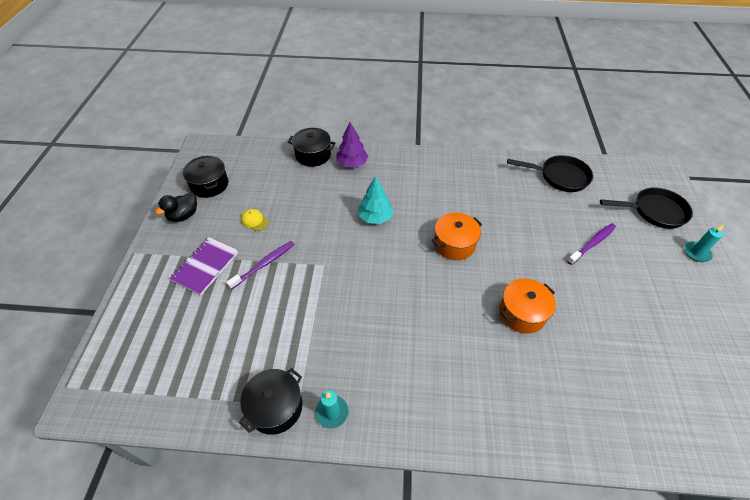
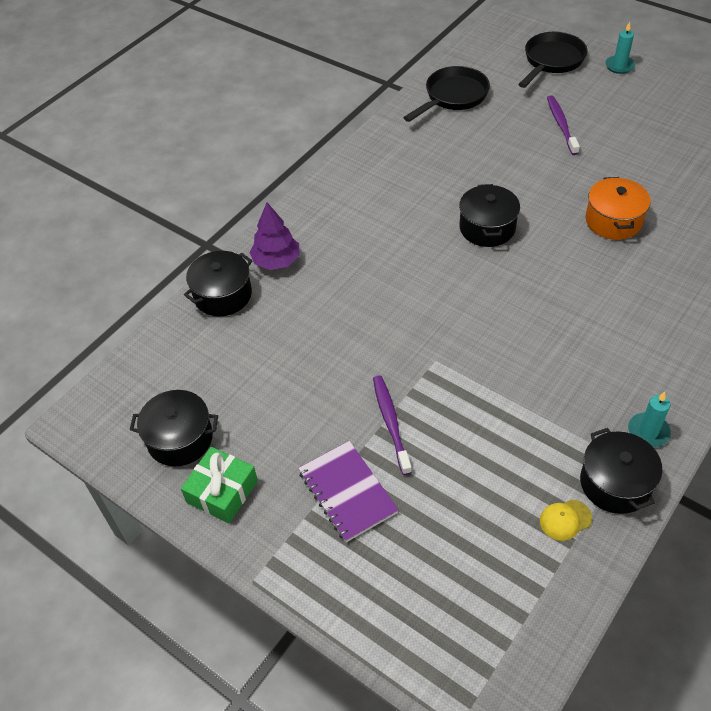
camera: 55 degrees left, 0 degrees up
(184, 215) = (222, 491): black duck -> green gift
(254, 221) = (302, 407): yellow cap -> yellow cap (565, 520)
(375, 217) = (393, 278): turquoise tree -> none
(454, 244) = (487, 228): orange pot -> black pot

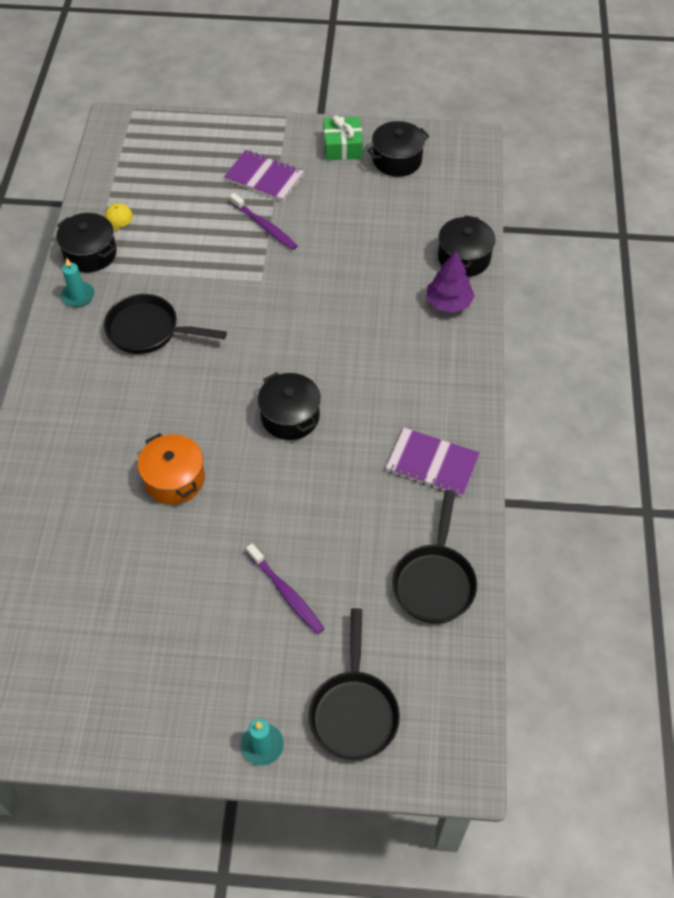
camera: 145 degrees right, 5 degrees up
(398, 156) = (432, 463): none -> purple notebook
(582, 357) = (149, 331): none -> black pan

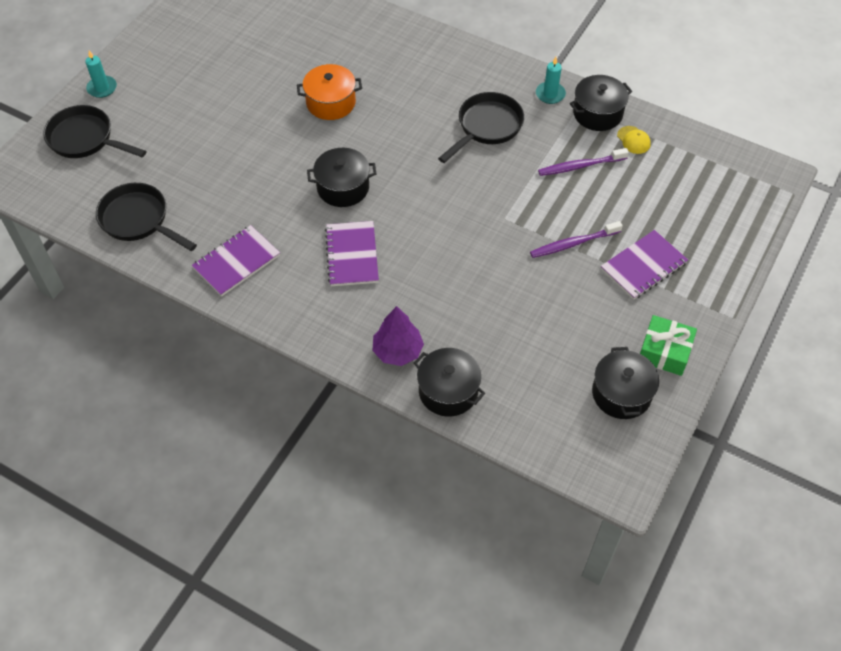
camera: 115 degrees right, 0 degrees up
(286, 593) = (194, 134): purple toothbrush -> purple toothbrush (580, 166)
(368, 375) = (352, 255): none -> purple notebook

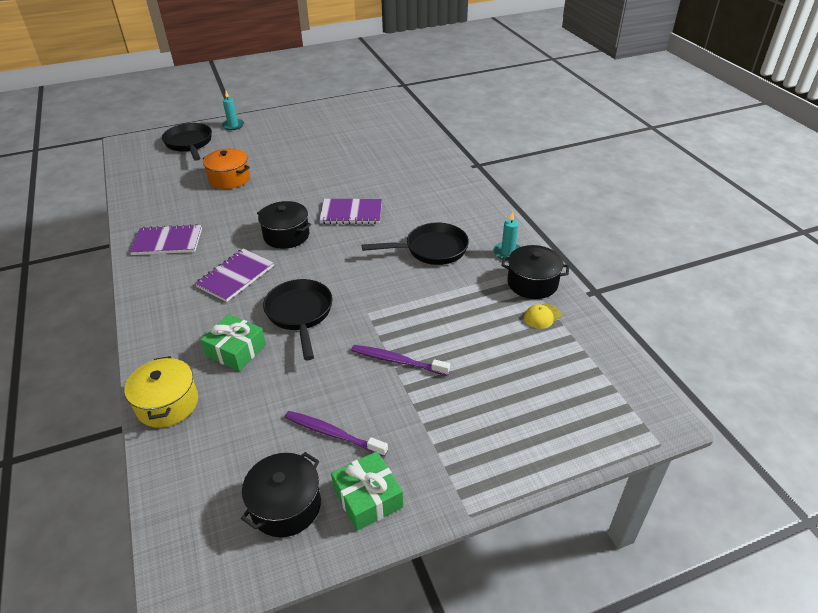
camera: 40 degrees right, 15 degrees down
(138, 220) = (154, 193): black pan -> black pan (300, 314)
(331, 102) = (345, 187): orange pot -> orange pot (229, 179)
(398, 351) = (176, 353): purple tree -> none
(442, 316) = (236, 350): none -> green gift
(448, 391) = (167, 404): black pot -> yellow pot
(580, 166) = (472, 311): purple toothbrush -> purple toothbrush (333, 434)
(633, 140) = (542, 316): yellow cap -> yellow cap turned 45 degrees clockwise
(643, 266) = (435, 414): purple notebook -> purple notebook (351, 213)

